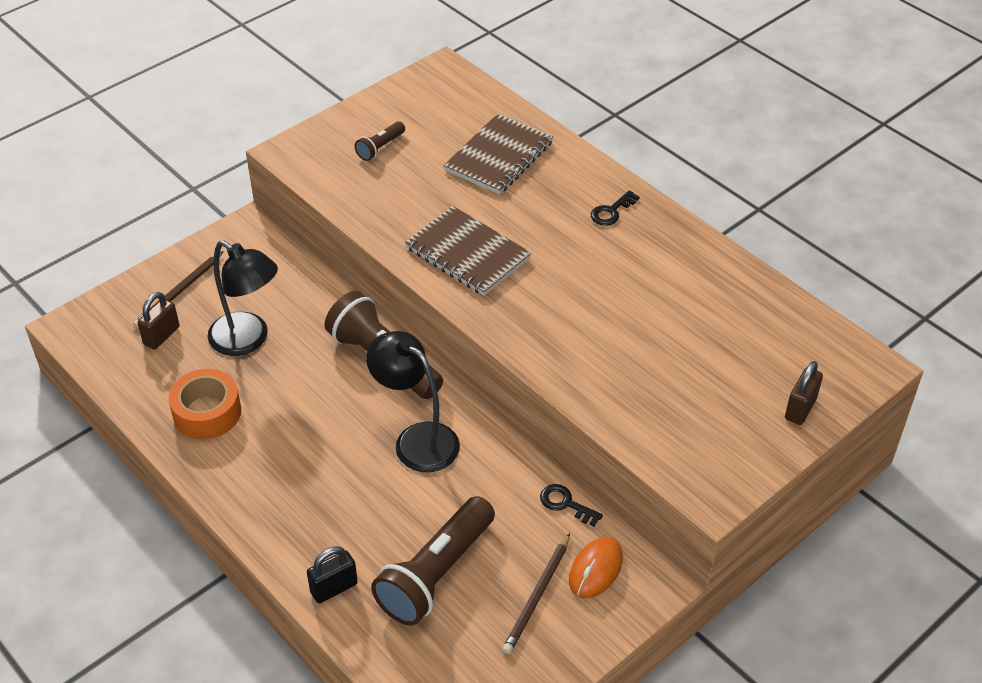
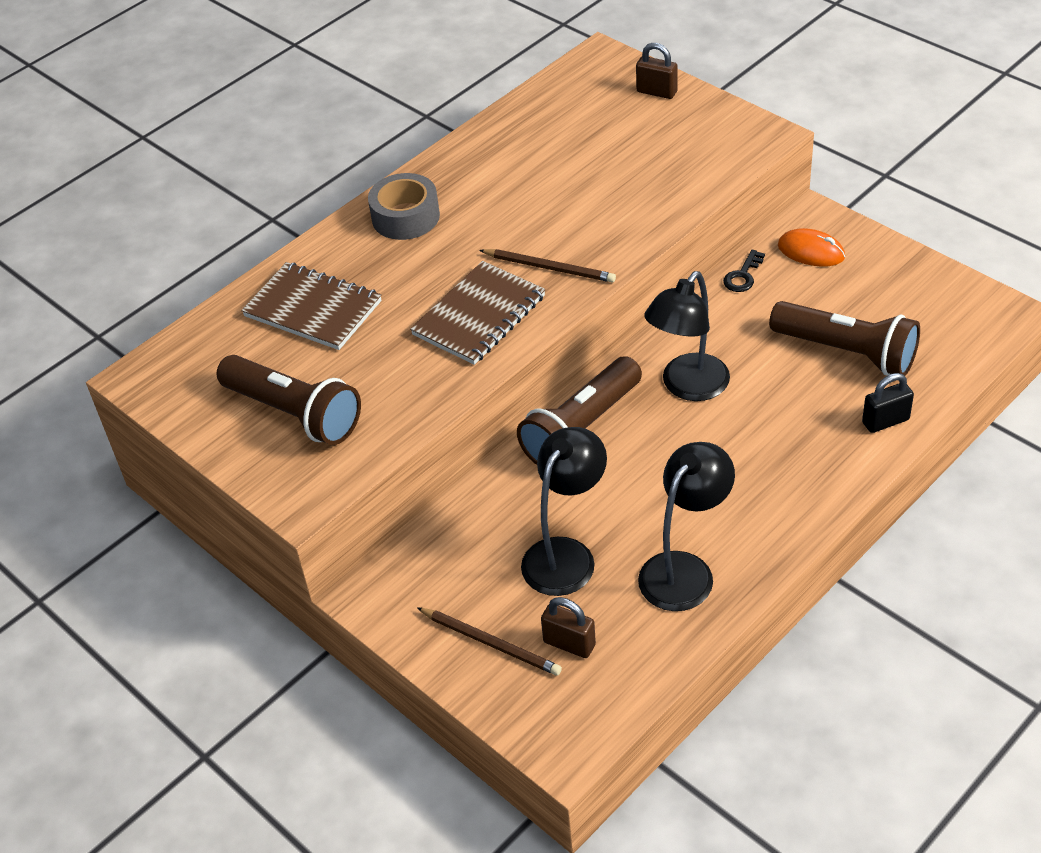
camera: 90 degrees left, 0 degrees up
(207, 412) = (684, 570): orange tape -> black lamp
(334, 588) = (885, 421): black padlock -> black padlock turned 75 degrees counterclockwise
(380, 148) = (294, 413): brown flashlight -> brown flashlight, size x2.12
(537, 596) = (850, 284): brown pencil -> brown pencil (549, 268)
(611, 212) = (405, 217): black key -> grey tape

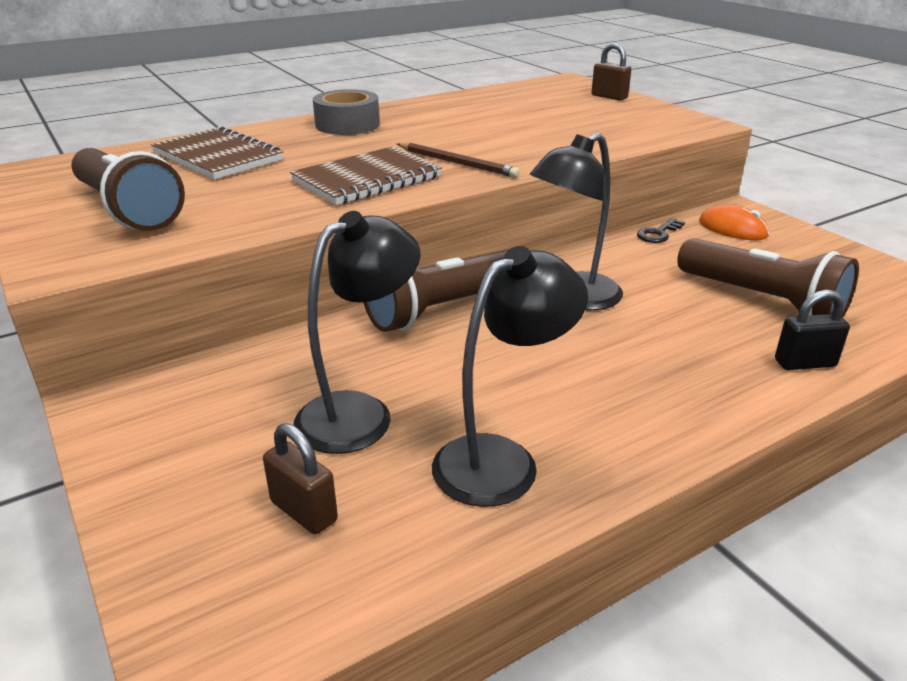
camera: 10 degrees right, 15 degrees down
(491, 643) = (204, 486): brown pencil -> none

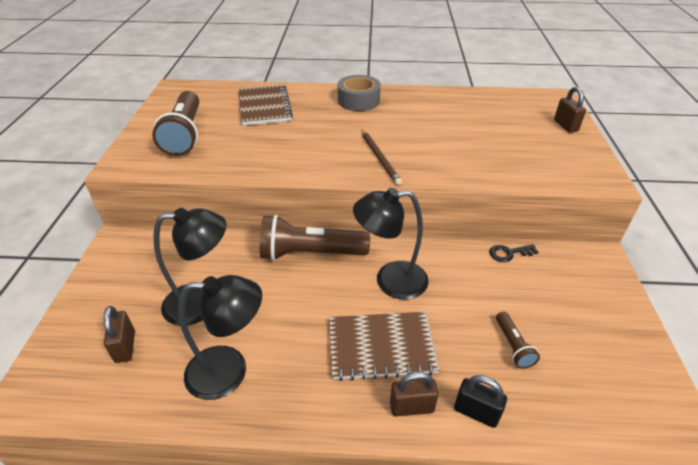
camera: 35 degrees right, 10 degrees up
(367, 179) = (314, 153): brown notebook -> brown notebook (381, 347)
(732, 229) = (572, 273): orange mouse -> none
(745, 388) = (411, 407): none -> brown padlock
(762, 300) = (513, 346): brown flashlight -> brown flashlight, size x0.47

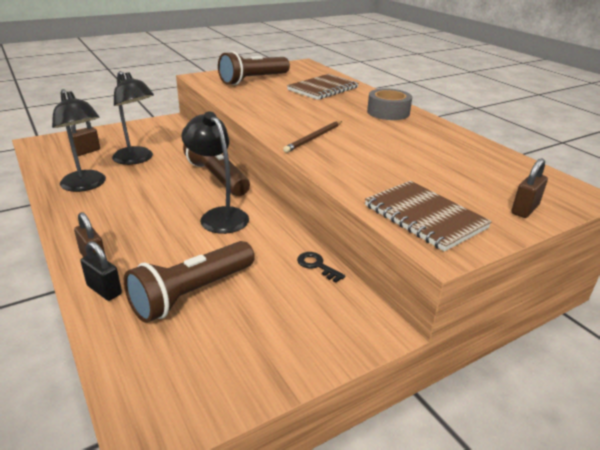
camera: 55 degrees right, 10 degrees down
(381, 347) = (144, 231): brown notebook -> brown notebook (424, 217)
(476, 412) = (104, 290): black padlock -> black padlock turned 45 degrees counterclockwise
(513, 346) = (192, 294): brown flashlight -> brown flashlight, size x2.12

